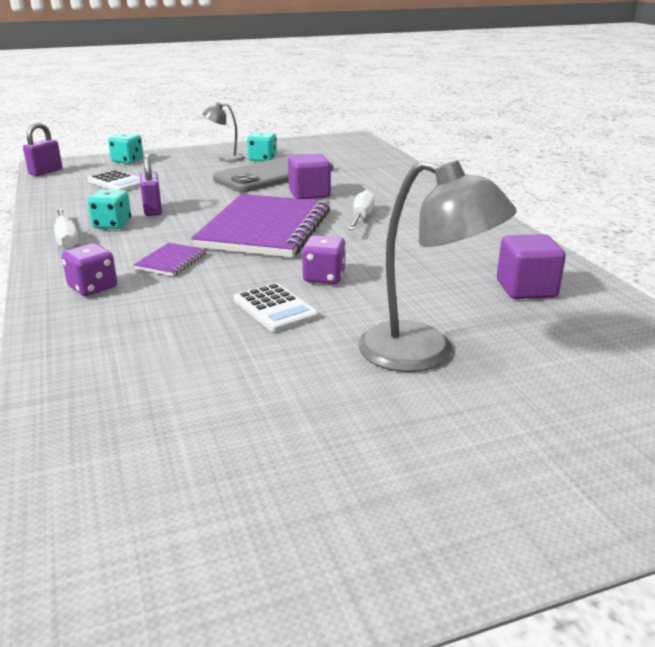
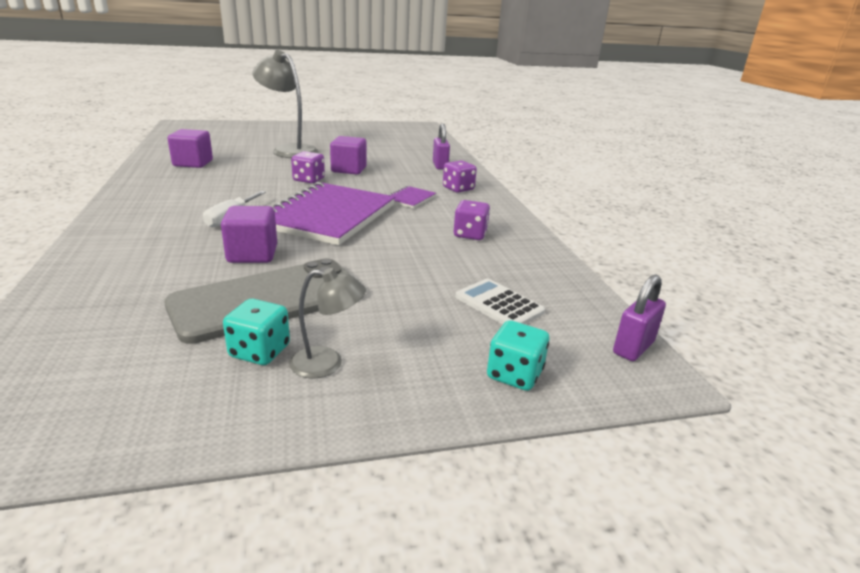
camera: 175 degrees left, 0 degrees up
(66, 238) = (502, 224): white screwdriver -> none
(112, 225) = (470, 234): turquoise dice -> purple dice
(153, 210) = (436, 248): purple padlock -> purple padlock (440, 166)
(275, 308) = (349, 170): white calculator -> purple cube

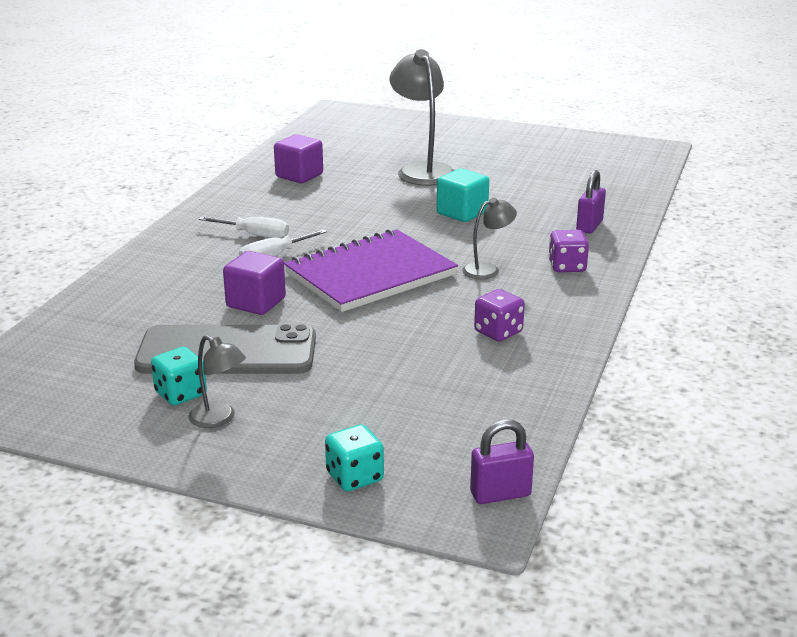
camera: 35 degrees right, 0 degrees up
(196, 206) = (254, 235): none -> white screwdriver
(309, 180) = (399, 220): purple dice -> none
(349, 170) = (462, 213): purple cube -> turquoise cube
(410, 198) = (487, 269): purple notebook -> grey lamp
(499, 304) = (425, 415): white calculator -> none

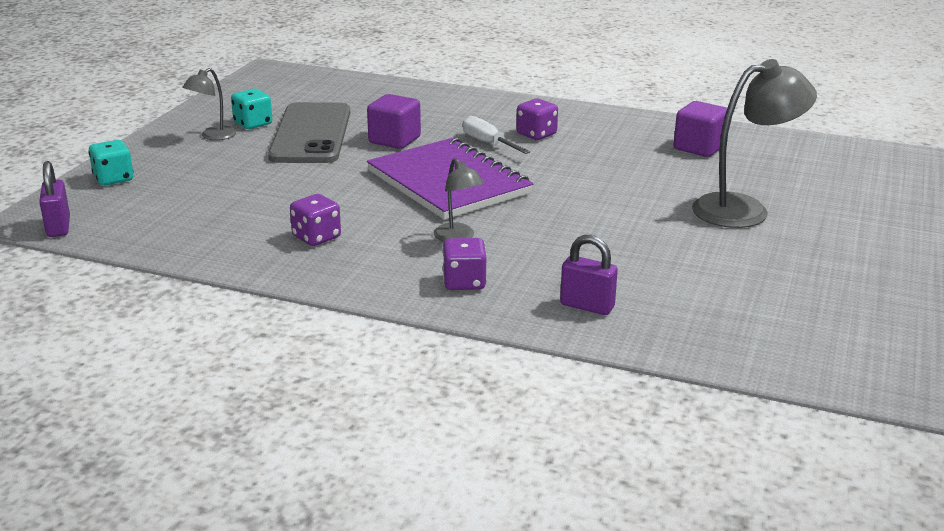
camera: 90 degrees right, 0 degrees up
(254, 235) = (536, 134): white screwdriver -> purple dice
(462, 213) = (612, 229): turquoise cube -> none

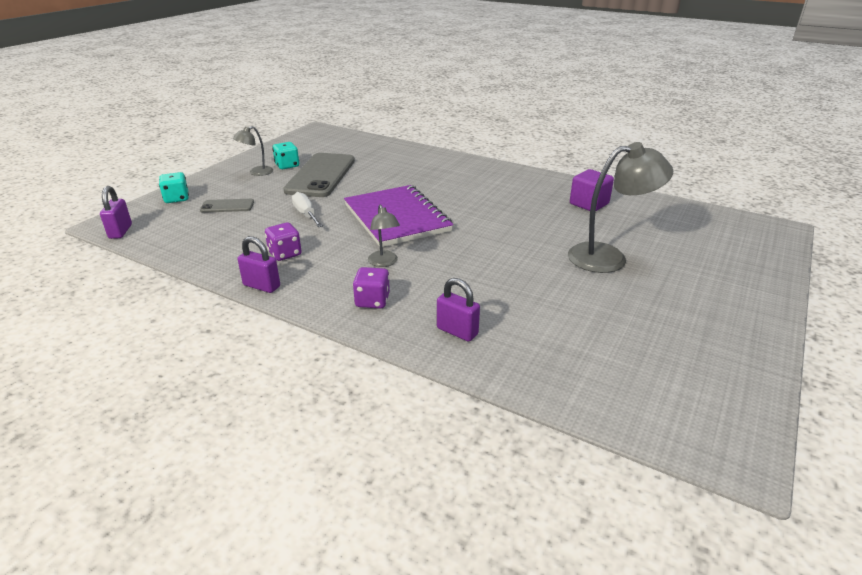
camera: 10 degrees right, 5 degrees up
(196, 184) = (227, 206): none -> grey phone
(307, 277) = (261, 286): none -> purple padlock
(394, 140) = (374, 183): purple cube -> none
(488, 143) = (437, 190): white screwdriver -> white screwdriver (306, 214)
(536, 134) = (474, 186): purple dice -> none

